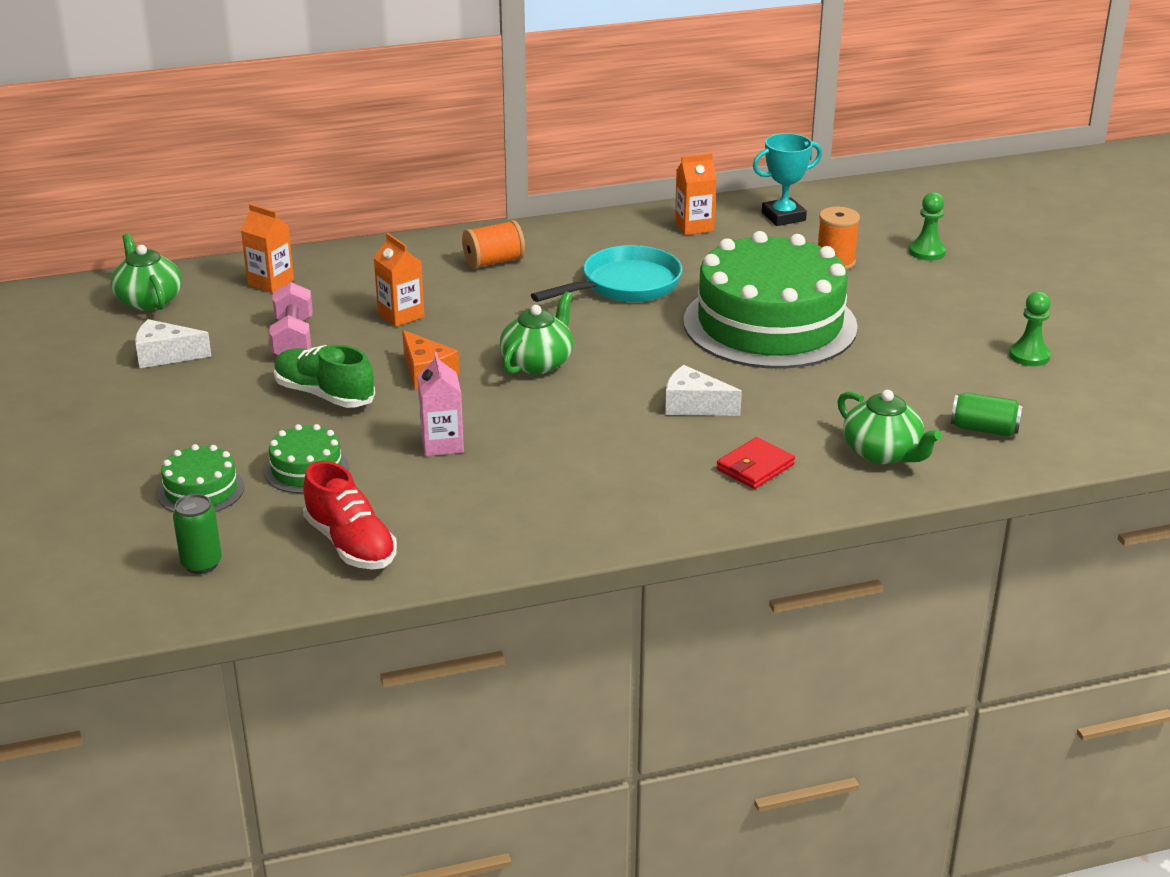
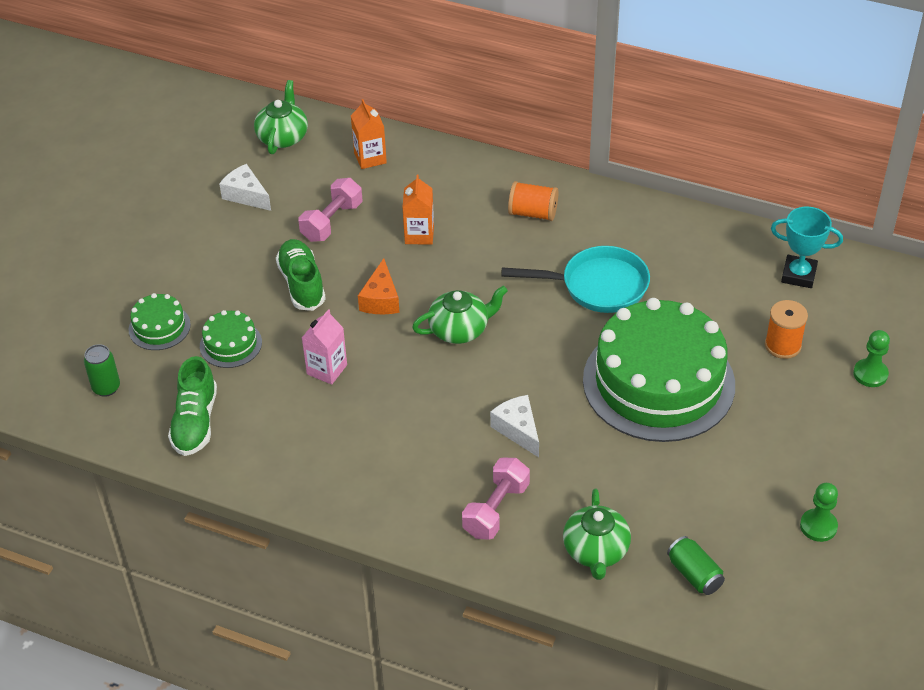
camera: 40 degrees right, 15 degrees up
(351, 544) = (195, 422): red shoe -> green shoe
(694, 227) = (716, 250): orange carton -> none
(755, 467) = (496, 509): red wallet -> pink dumbbell

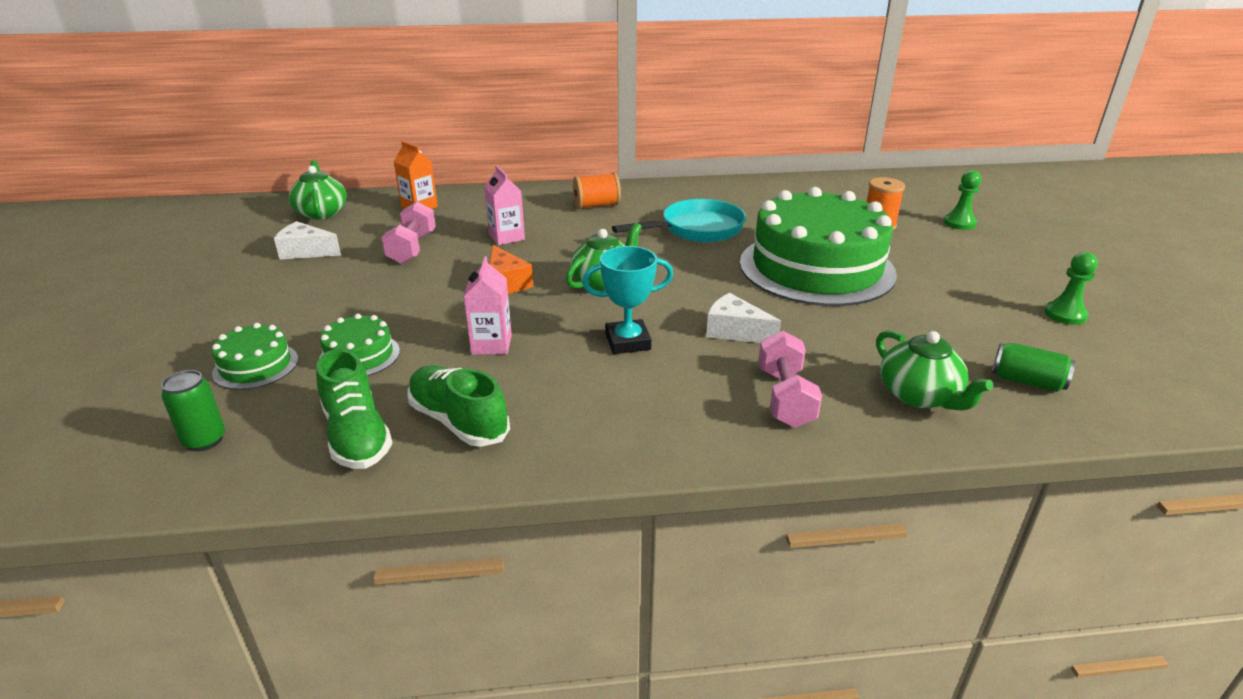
camera: 30 degrees left, 15 degrees down
(302, 284) = (412, 293): green shoe -> green shoe (459, 421)
(419, 234) = (506, 237): orange carton -> pink carton
(798, 275) = (837, 191): turquoise trophy -> turquoise trophy (627, 342)

